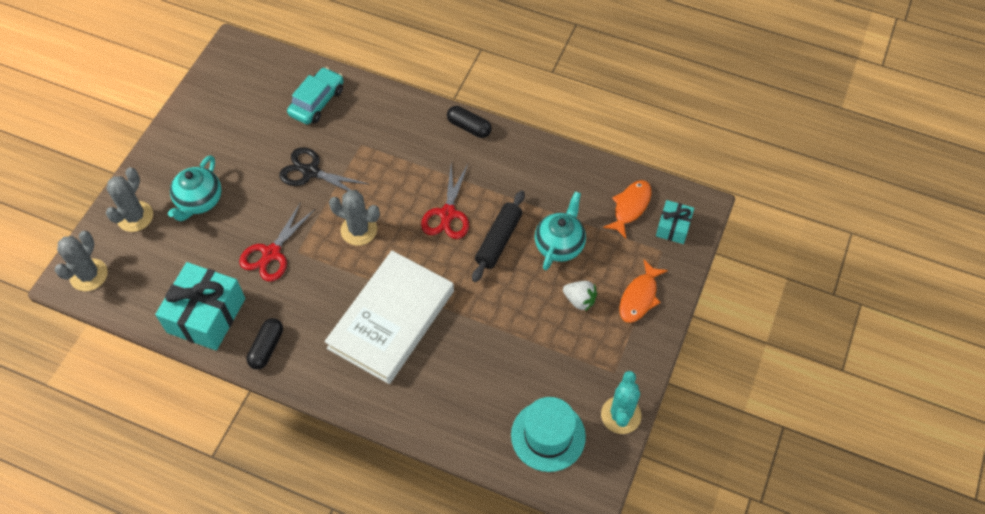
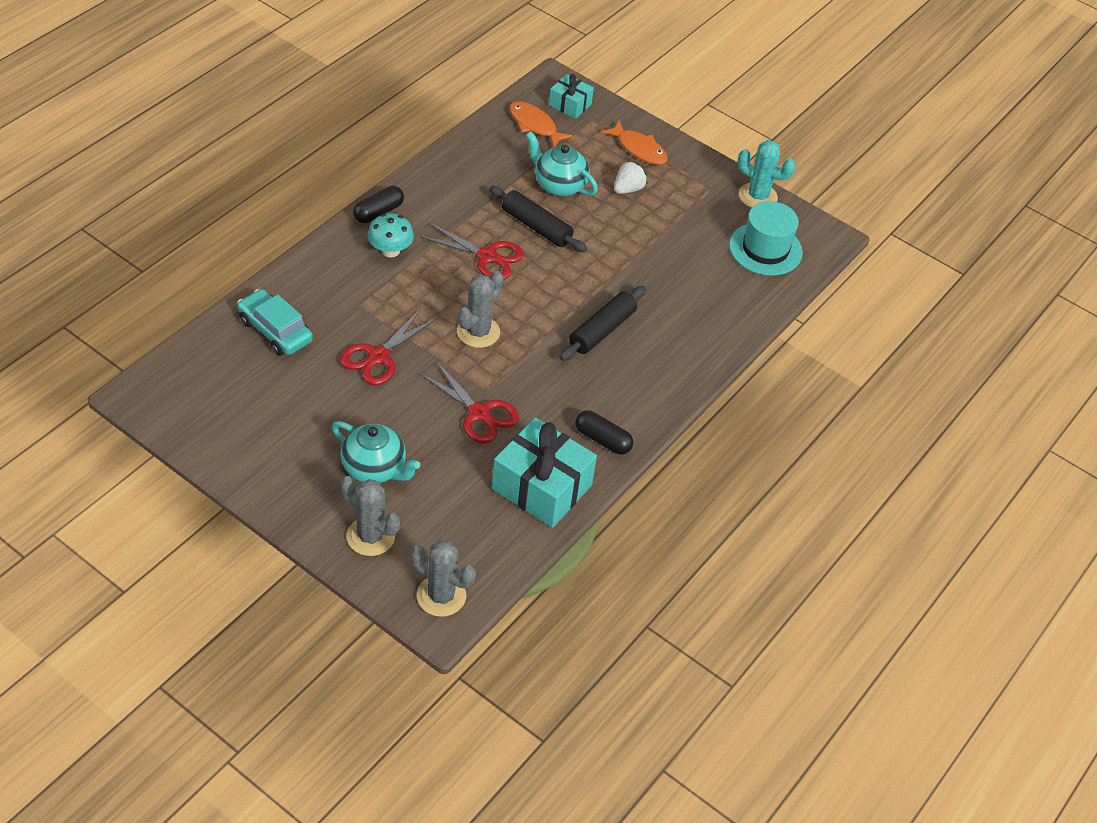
camera: 80 degrees left, 10 degrees down
(311, 172) = (378, 356): black scissors -> red scissors
(391, 319) = (602, 330): white book -> black rolling pin
(428, 147) = (390, 250): none -> turquoise mushroom

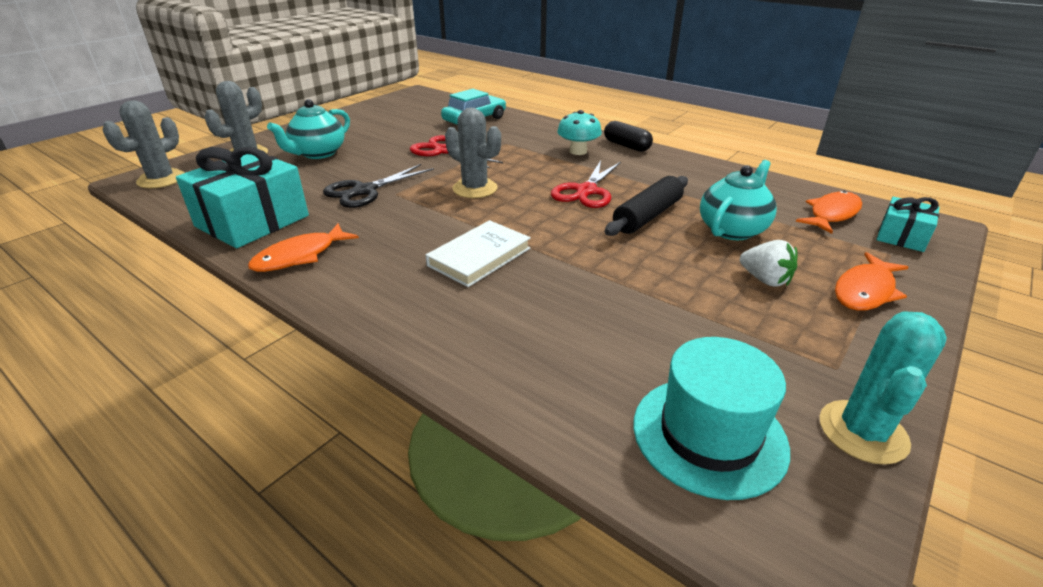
camera: 95 degrees right, 15 degrees down
(479, 413) = (365, 191): red scissors -> black scissors
(602, 330) = (479, 257): black rolling pin -> white book
(602, 440) = (300, 256): black capsule -> orange fish

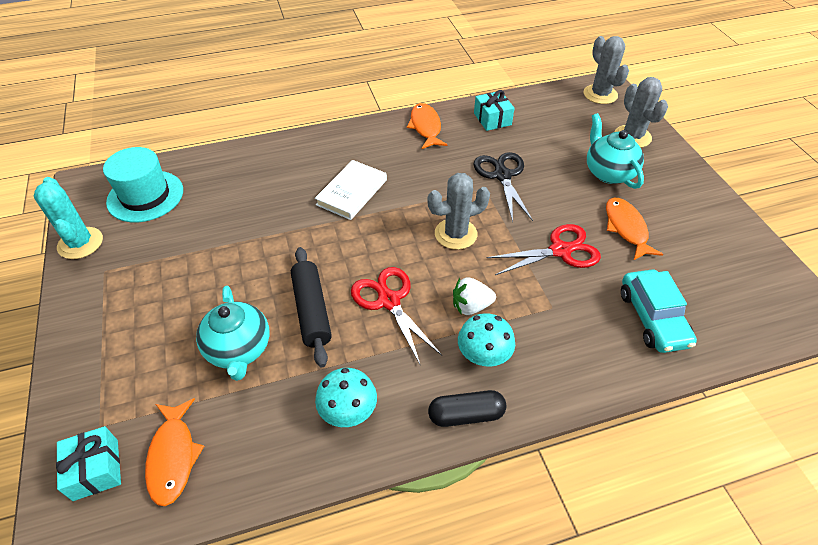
camera: 125 degrees right, 15 degrees up
(252, 221) = (492, 119): turquoise gift -> turquoise gift, size x0.53
(479, 257) = (352, 192): white book -> white book turned 45 degrees clockwise
(689, 174) = (348, 411): none -> turquoise mushroom
(765, 280) = (179, 309): white strawberry -> white strawberry (471, 306)
(865, 291) = (107, 354): orange fish -> orange fish (626, 228)

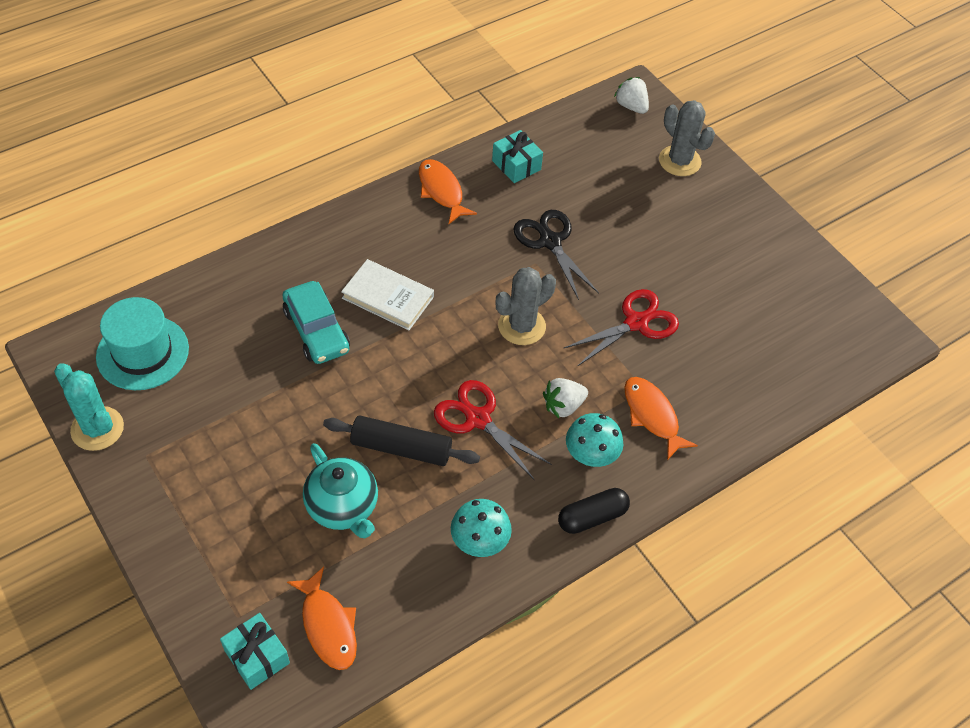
camera: 20 degrees left, 5 degrees up
(312, 310) = (401, 448): black rolling pin -> black rolling pin turned 45 degrees counterclockwise
(352, 192) = (388, 297): white book -> white book turned 75 degrees counterclockwise
(600, 94) = (631, 106): grey cactus -> white strawberry
(608, 172) = (664, 215): turquoise teapot -> none
(626, 228) = (697, 282): orange fish -> orange fish (652, 416)
(652, 318) = (742, 378): turquoise car -> turquoise car (316, 330)

